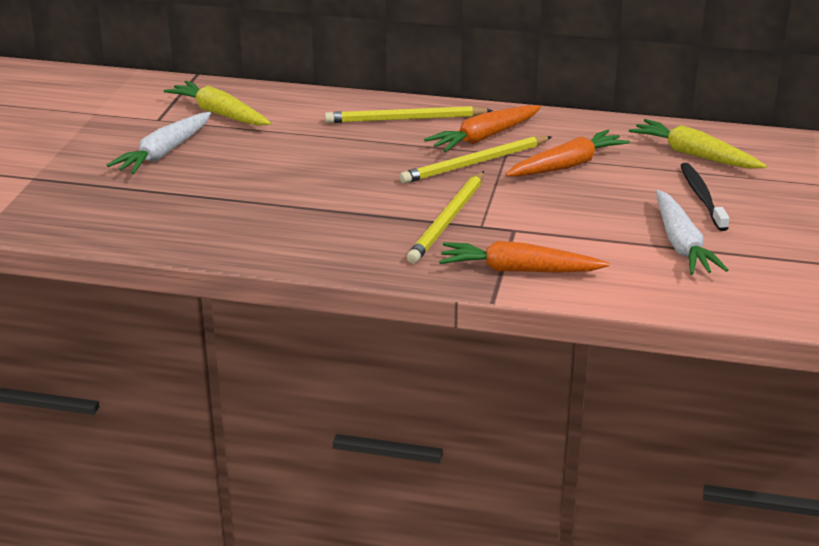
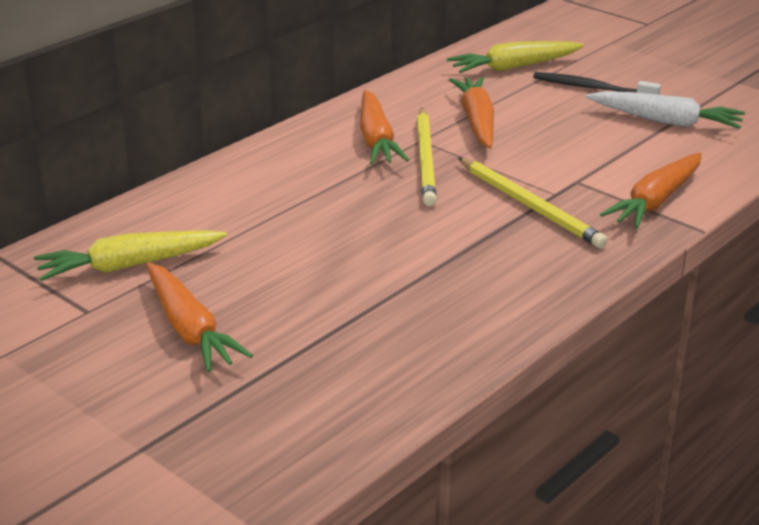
camera: 60 degrees left, 0 degrees up
(164, 153) = (189, 329): white carrot -> orange carrot
(405, 119) = (286, 165): yellow pencil -> none

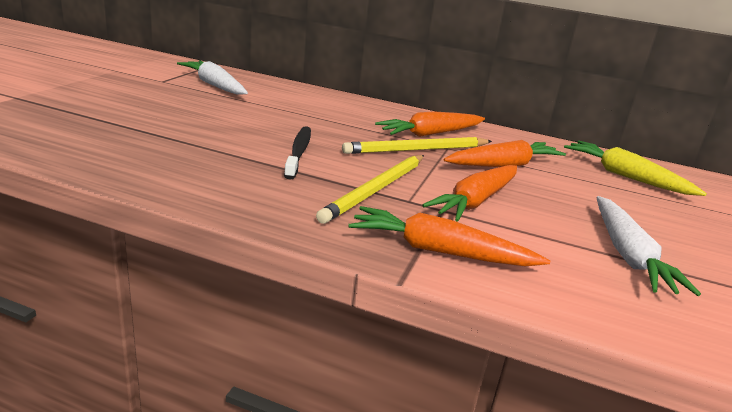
camera: 65 degrees right, 5 degrees down
(129, 265) = (214, 85): yellow carrot -> white carrot
(189, 329) = (146, 100): orange carrot -> orange carrot (475, 201)
(591, 88) = (641, 212): black toothbrush -> black toothbrush (299, 152)

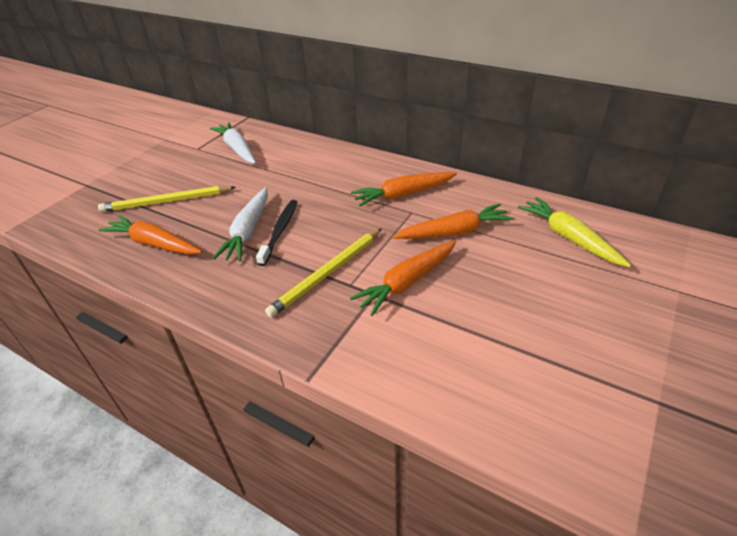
camera: 15 degrees right, 15 degrees up
(417, 150) = (382, 218): yellow pencil -> yellow pencil (166, 201)
(439, 251) = (352, 344): orange carrot -> orange carrot (154, 243)
(628, 255) = (516, 343): white carrot -> white carrot (248, 231)

